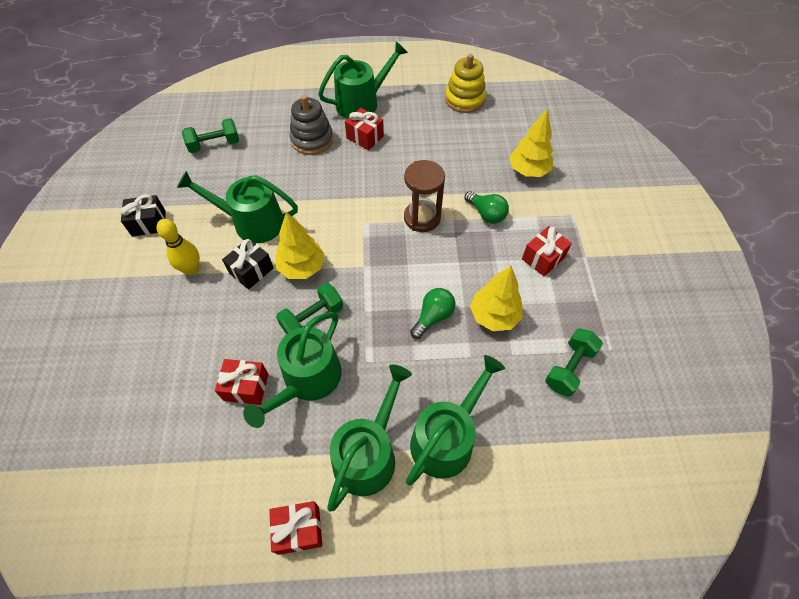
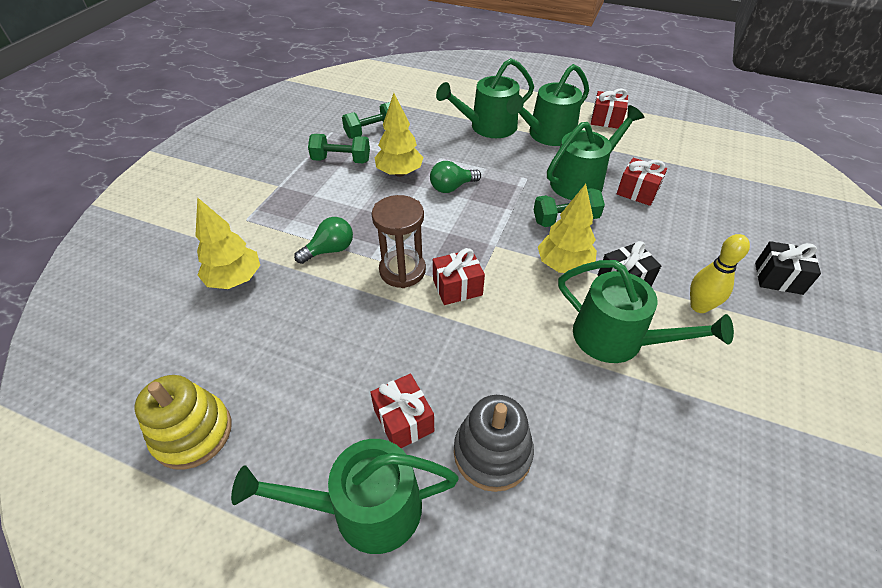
camera: 155 degrees left, 10 degrees down
(149, 223) = (773, 392): black gift -> black gift (778, 278)
(214, 145) = (676, 518): green dumbbell -> green dumbbell (341, 160)
(486, 214) = (330, 250): green light bulb -> green light bulb turned 75 degrees clockwise
(543, 258) = (316, 196): red gift -> red gift (457, 287)

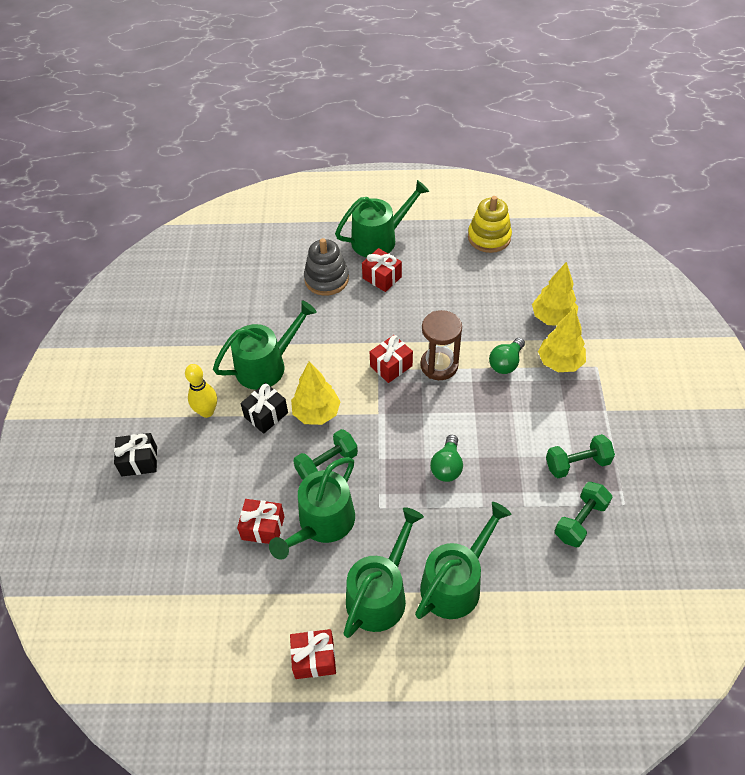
camera: 160 degrees right, 5 degrees up
(399, 173) = (508, 467): yellow tree -> yellow tree (559, 362)
(452, 187) = (447, 466): green light bulb -> green light bulb turned 150 degrees clockwise
(617, 339) = (266, 365): green watering can -> green watering can turned 135 degrees clockwise

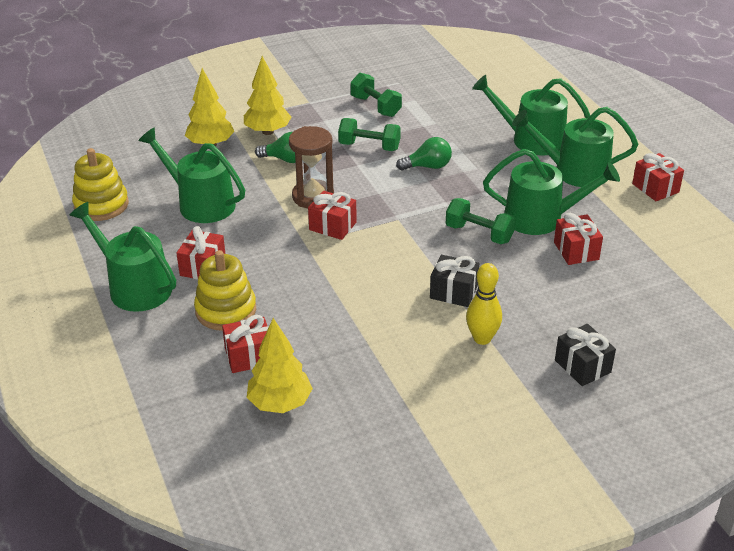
camera: 115 degrees left, 15 degrees down
(266, 365) = (389, 315): green watering can -> green watering can (201, 203)
(274, 280) = (249, 356): none -> red gift
(316, 413) = (426, 258): yellow tree -> yellow tree (280, 403)
(326, 279) = (226, 310): grey stacking toy -> yellow stacking toy
(580, 521) = (429, 97): green dumbbell -> green dumbbell (369, 146)

